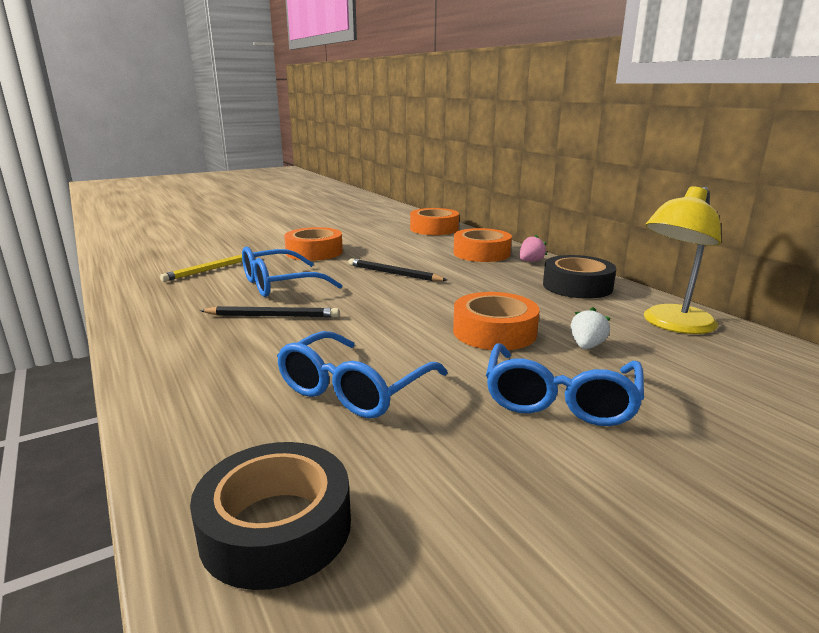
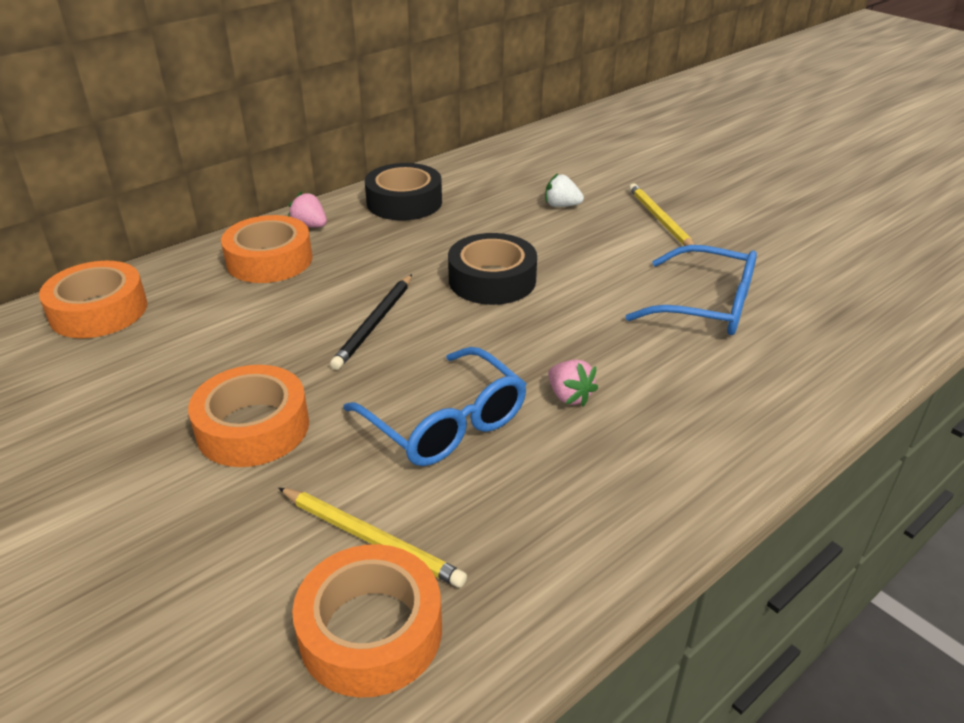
camera: 100 degrees left, 15 degrees up
(272, 316) = (569, 396): black pencil -> pink strawberry
(276, 527) = (877, 308): black tape -> black tape (492, 280)
(494, 332) = (550, 246): orange tape -> orange tape (371, 631)
(560, 398) = (659, 220): blue glasses -> yellow pencil
(672, 325) = (498, 169): yellow lamp -> none

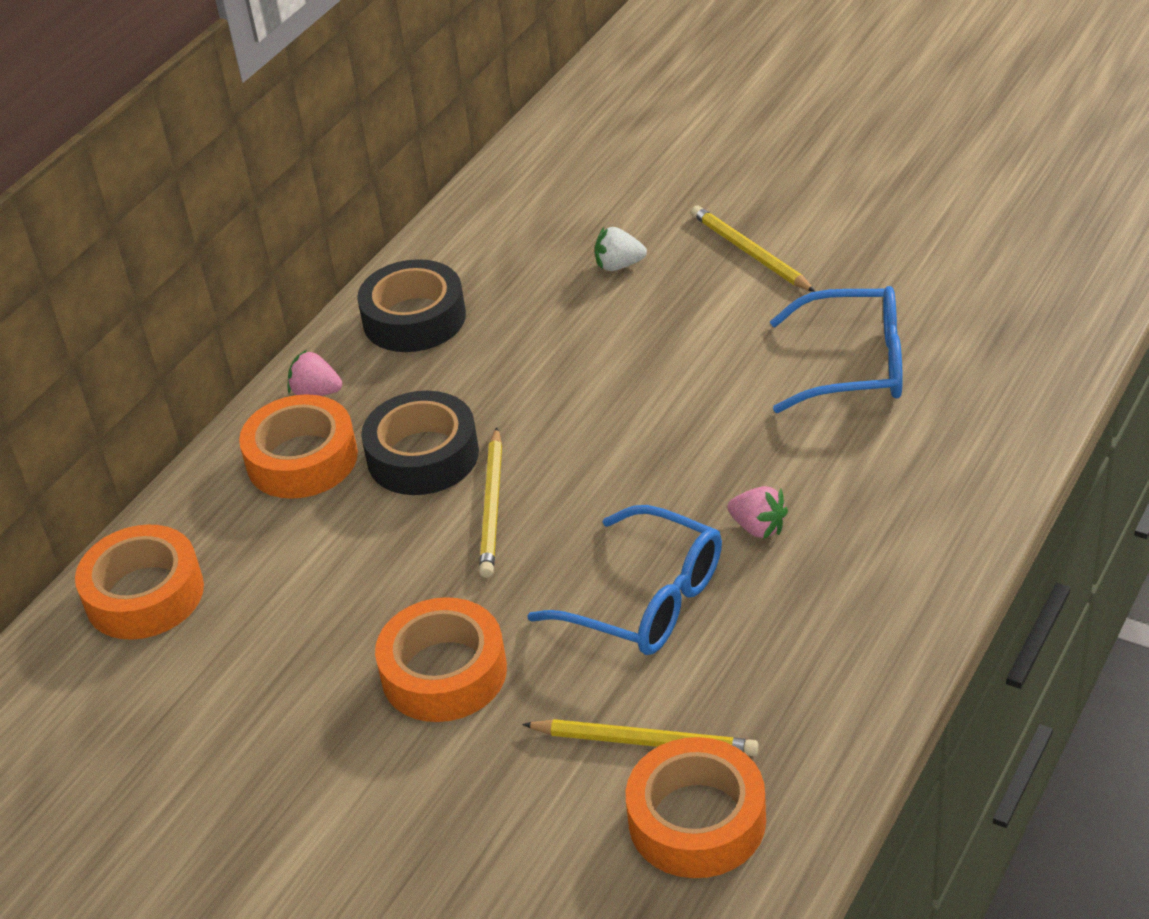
camera: 15 degrees left, 5 degrees up
(375, 323) = (492, 506): black pencil -> yellow pencil
(492, 280) = (594, 404): black tape -> black tape (423, 455)

